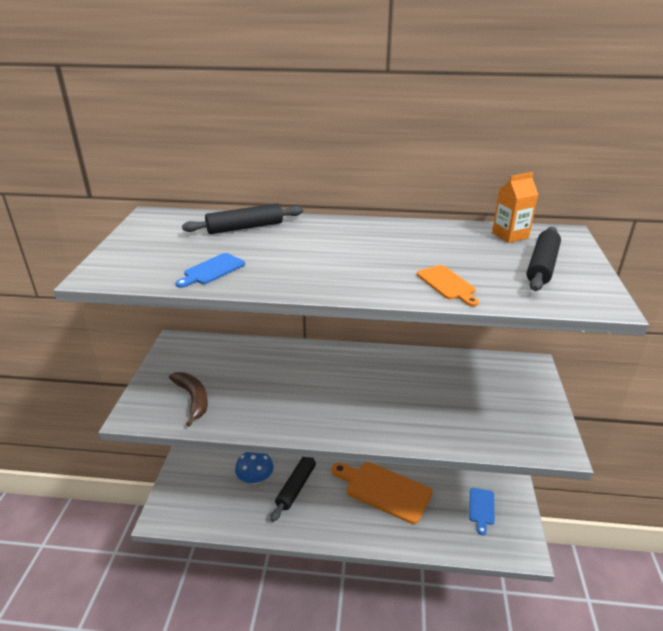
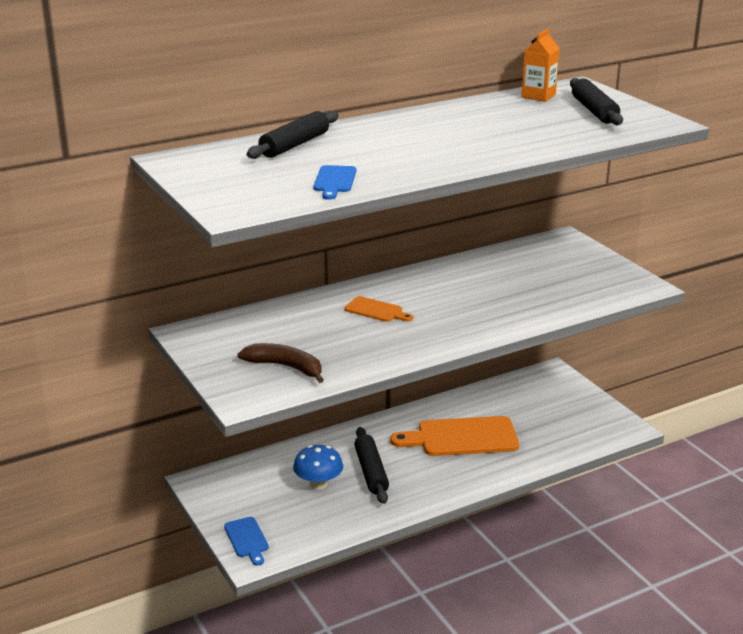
camera: 35 degrees left, 5 degrees down
(447, 284) = (546, 139): orange cutting board -> orange cutting board (376, 310)
(481, 508) = (563, 414): blue cutting board -> blue cutting board (247, 539)

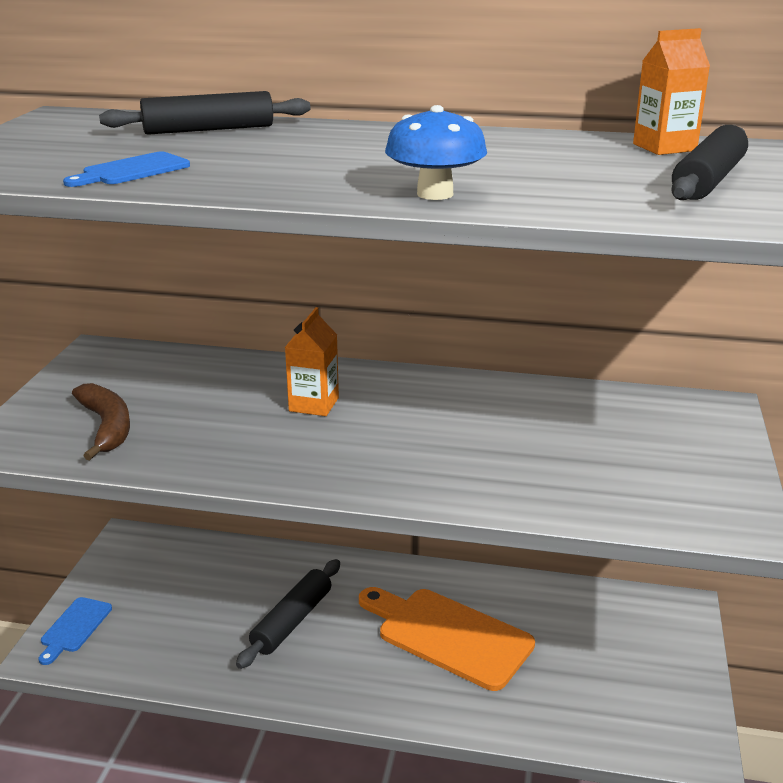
camera: 40 degrees right, 0 degrees up
(318, 484) = (222, 604): blue mushroom -> blue mushroom (435, 194)
(376, 310) = (314, 404): orange cutting board -> orange carton

